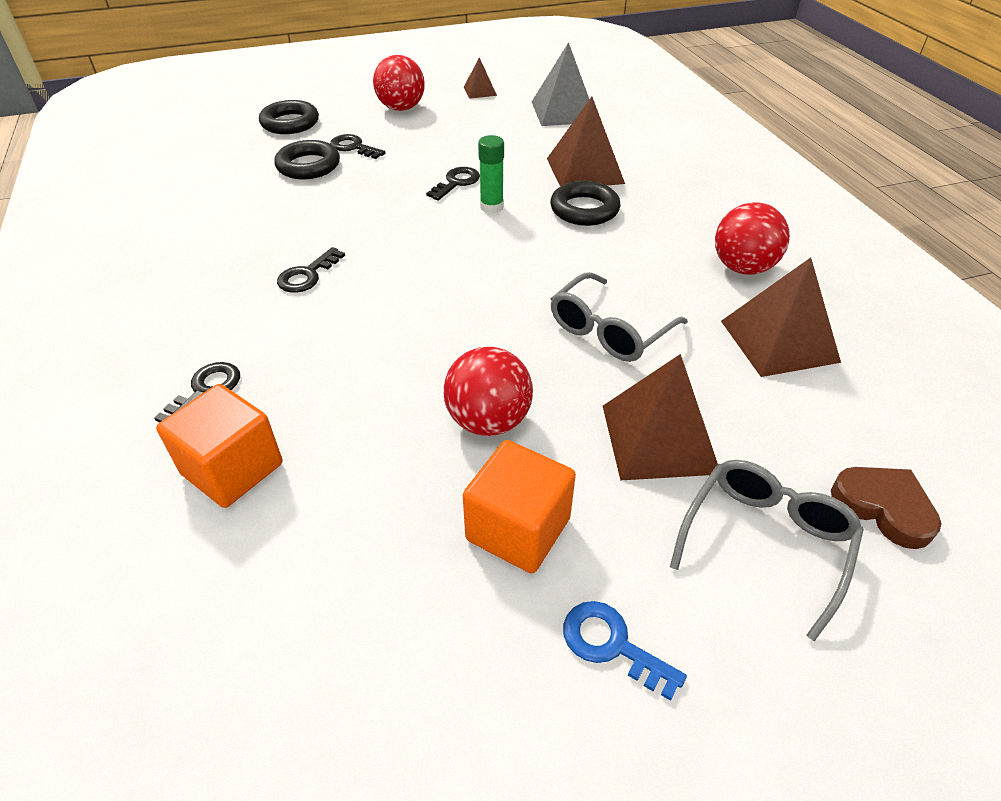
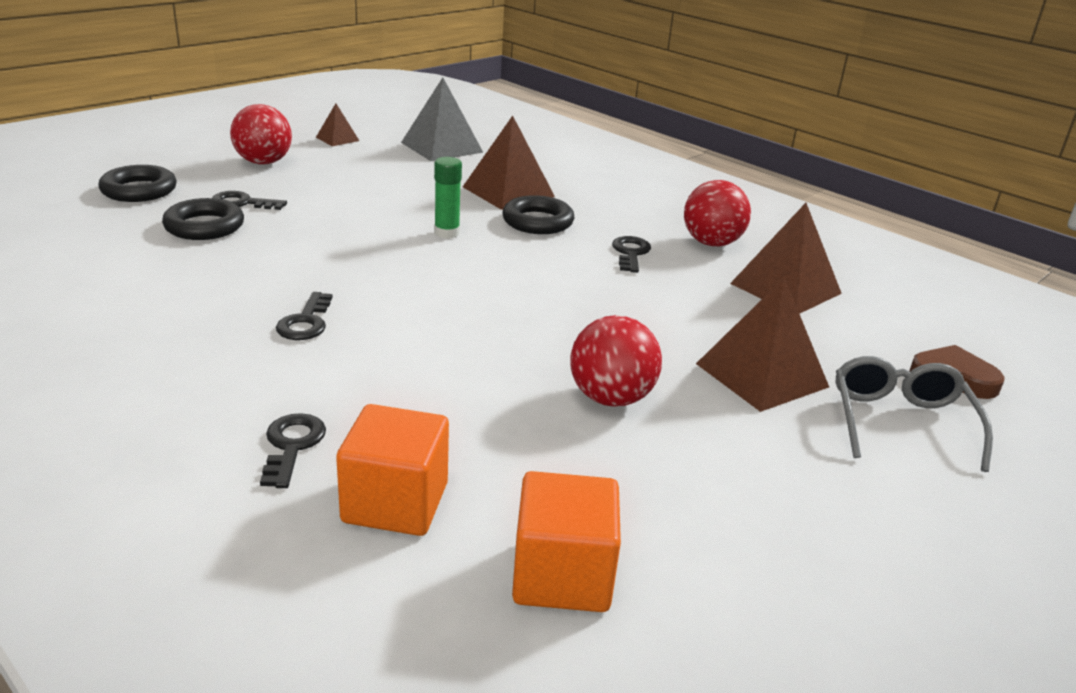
camera: 30 degrees left, 15 degrees down
(456, 182) = (390, 218): black key -> black key (630, 253)
(518, 529) = (714, 469): orange cube -> orange cube (562, 575)
(609, 330) = (648, 308): grey glasses -> none
(611, 644) = (861, 523): blue key -> none

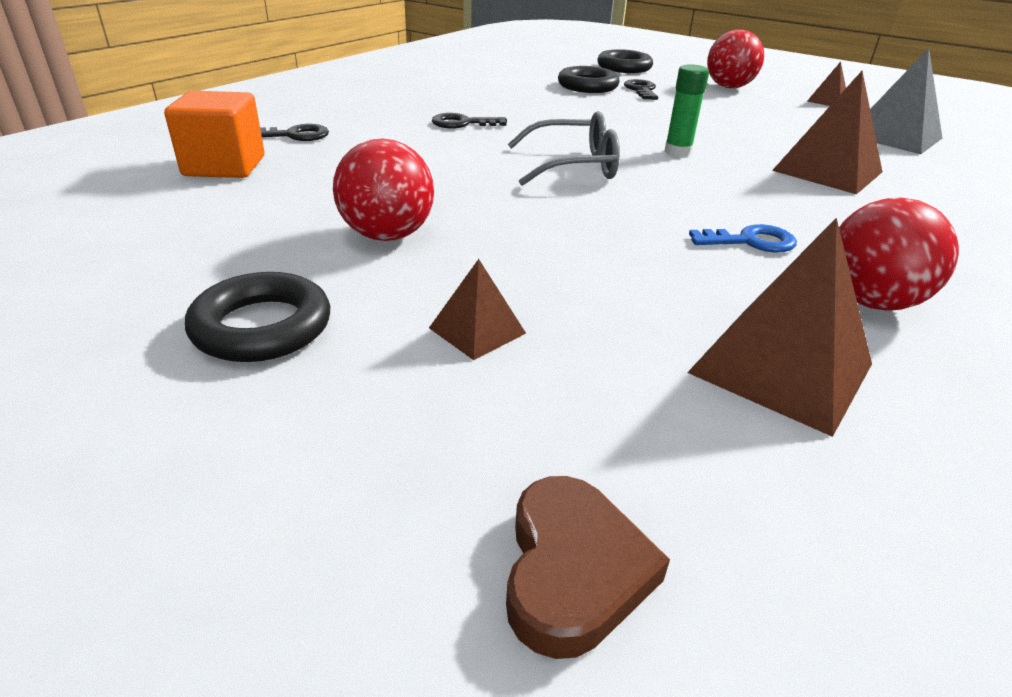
camera: 80 degrees right, 5 degrees up
(537, 222) = (766, 188): black ring -> black ring (262, 327)
(562, 575) = (119, 222): orange cube -> none
(630, 253) = (751, 241): black key -> blue key
(761, 375) = (477, 330): brown pyramid -> brown pyramid, size x0.52
(900, 422) = (385, 460): grey glasses -> grey glasses (574, 166)

